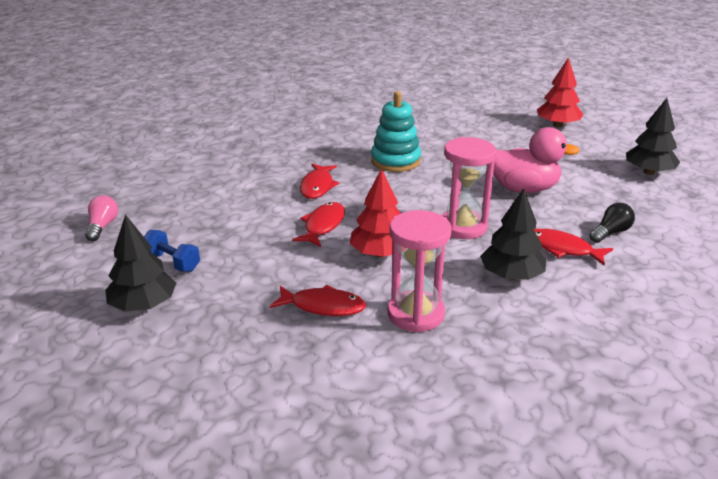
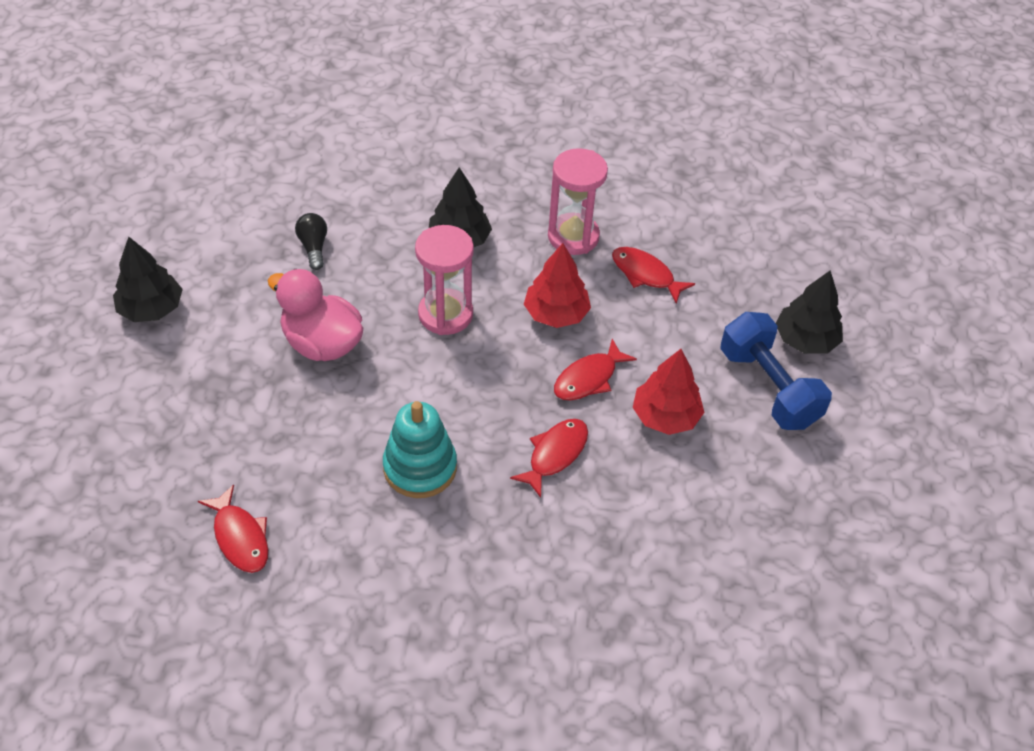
camera: 155 degrees left, 20 degrees up
(102, 226) = (839, 484): pink light bulb -> none
(172, 262) = (768, 387): blue dumbbell -> blue dumbbell, size x1.82
(557, 125) = (120, 454): red tree -> red tree (665, 416)
(562, 249) = (381, 248): red fish -> red fish (240, 537)
(610, 232) = (313, 247): black light bulb -> black light bulb turned 90 degrees clockwise

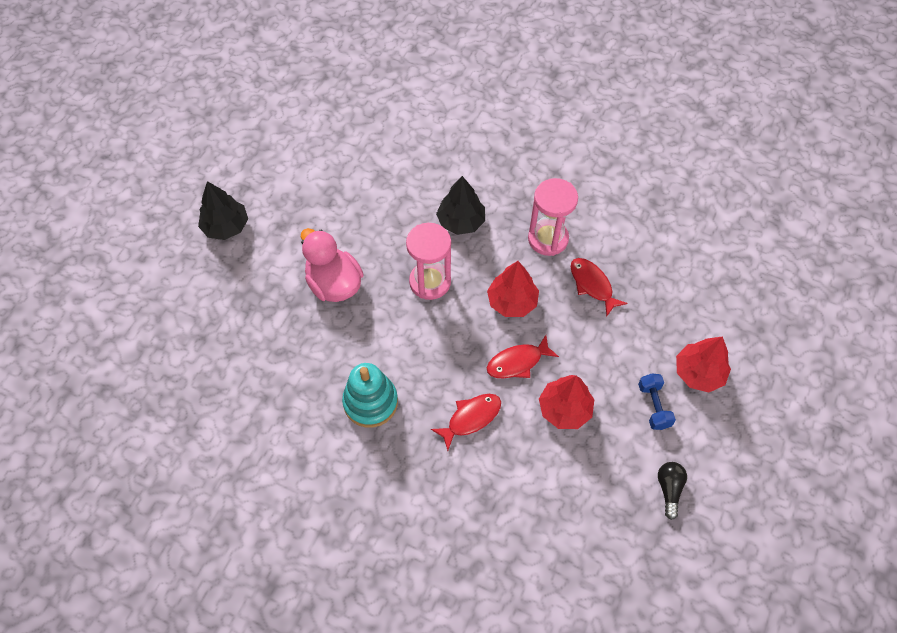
camera: 20 degrees right, 10 degrees up
(240, 537) = (231, 422): red fish -> none
(313, 247) = (353, 203): black light bulb -> black light bulb (669, 489)
(768, 387) = (653, 406): blue dumbbell -> blue dumbbell, size x0.55
(805, 340) = (698, 373): black tree -> red tree

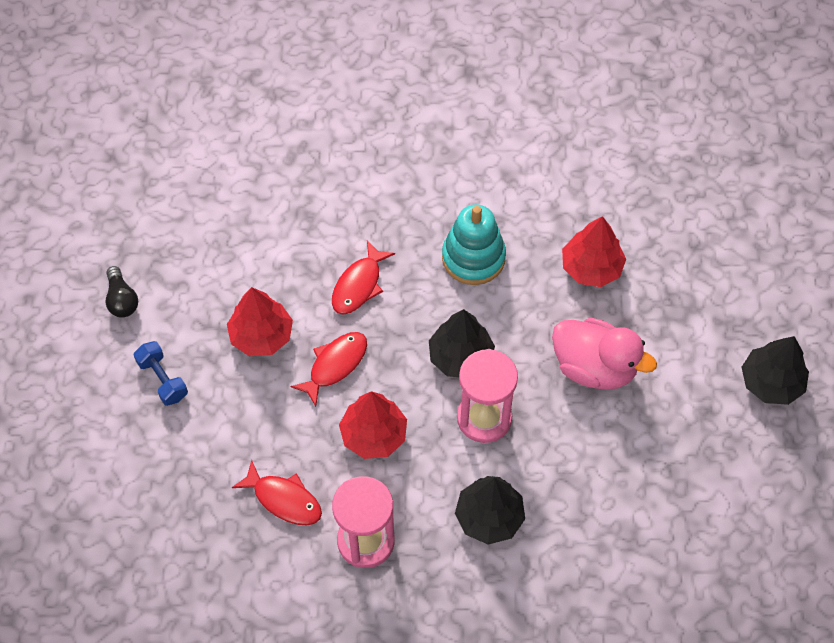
camera: 155 degrees right, 0 degrees up
(423, 330) = (460, 356): none -> black tree
(698, 373) = (120, 440): red tree -> red tree (591, 268)

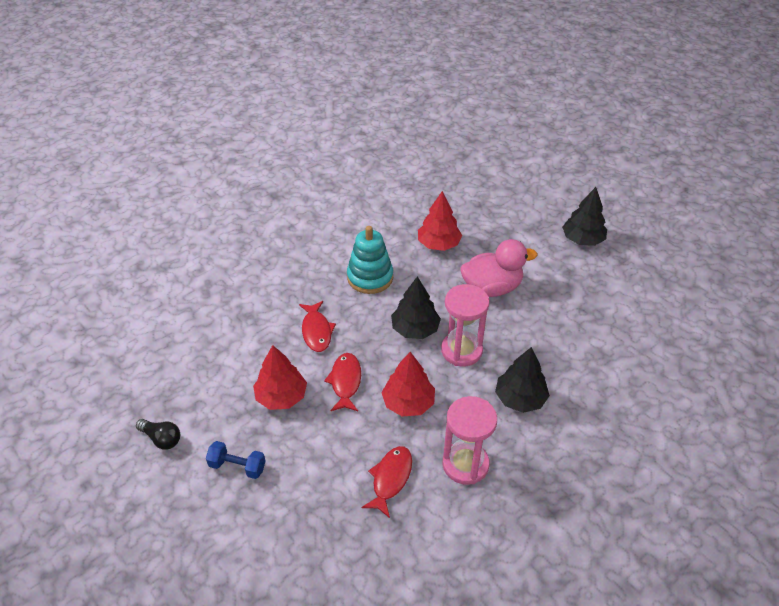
camera: 40 degrees left, 15 degrees down
(284, 499) = (390, 479): red fish -> red fish turned 60 degrees counterclockwise

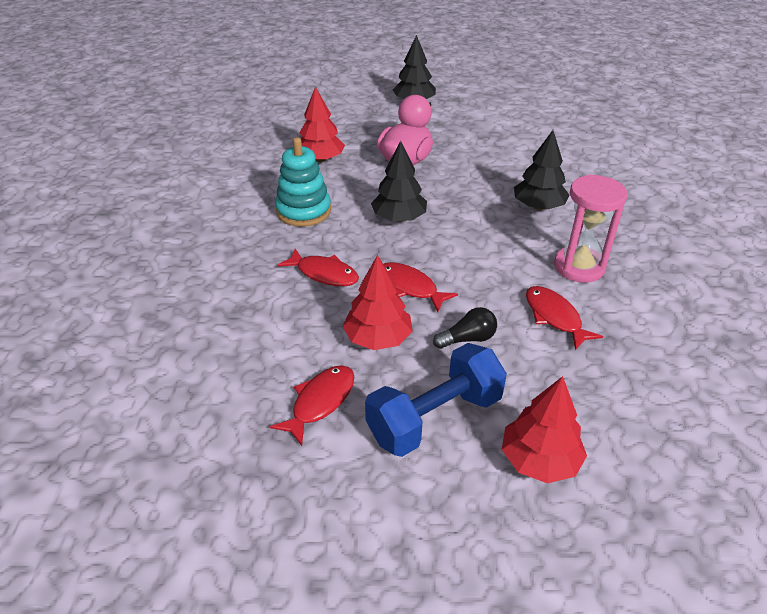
camera: 50 degrees left, 5 degrees down
(161, 439) = (325, 466): black light bulb -> black light bulb (468, 339)
(206, 405) = (320, 402): none -> red fish
(237, 466) = (434, 418): blue dumbbell -> blue dumbbell, size x1.82
(408, 403) = (478, 263): red tree -> red tree (539, 460)
(461, 350) = (454, 207): pink hourglass -> none

